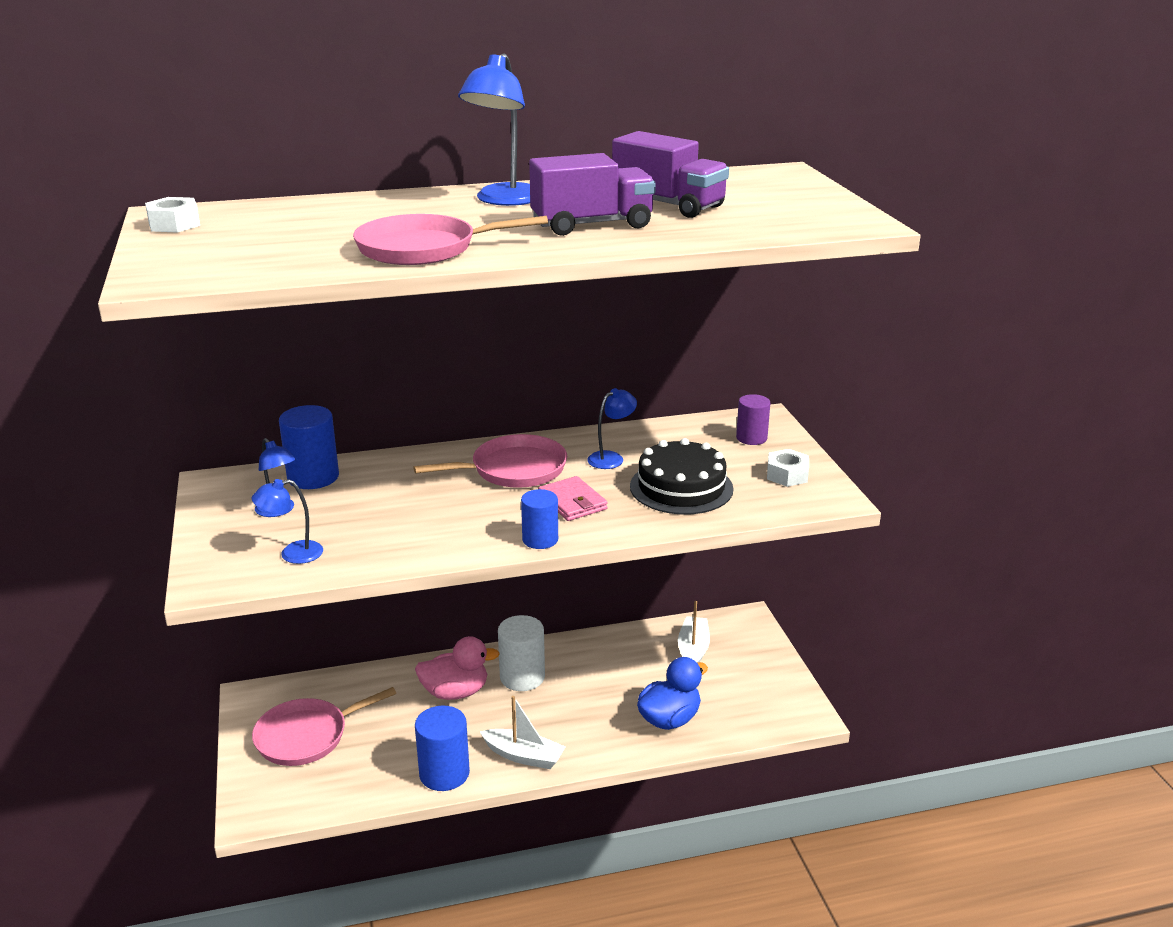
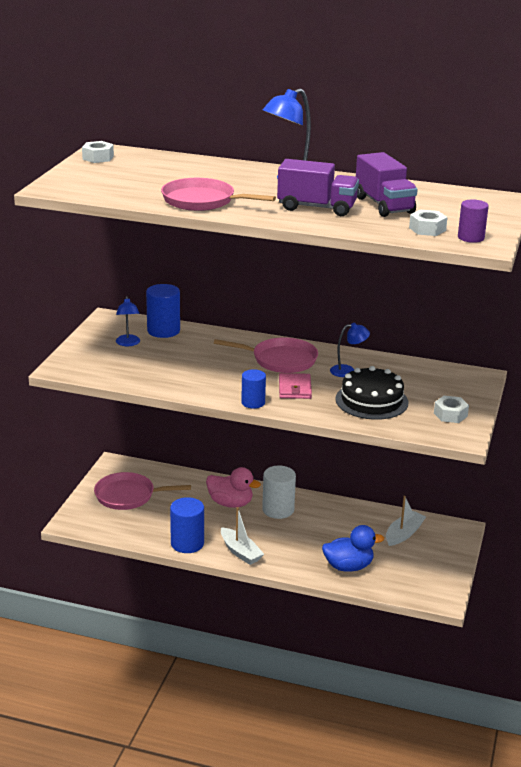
camera: 30 degrees right, 0 degrees up
(292, 554) = (114, 368): blue lamp -> none
(751, 438) = (455, 386): purple cylinder -> purple cylinder (471, 238)
(767, 221) = (427, 229): none -> white nut

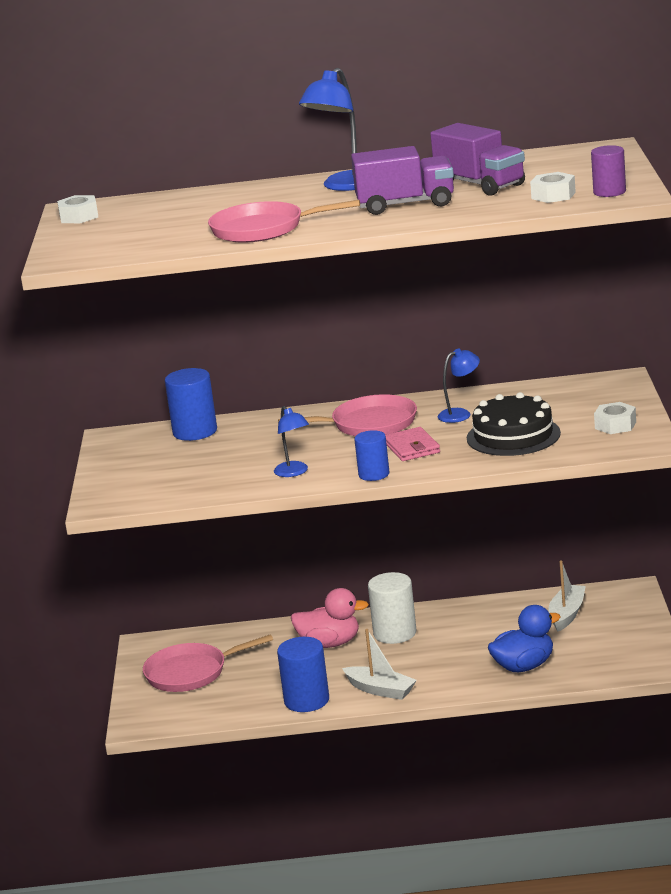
camera: 15 degrees left, 5 degrees down
(128, 343) = (162, 456): blue lamp -> blue lamp (294, 472)

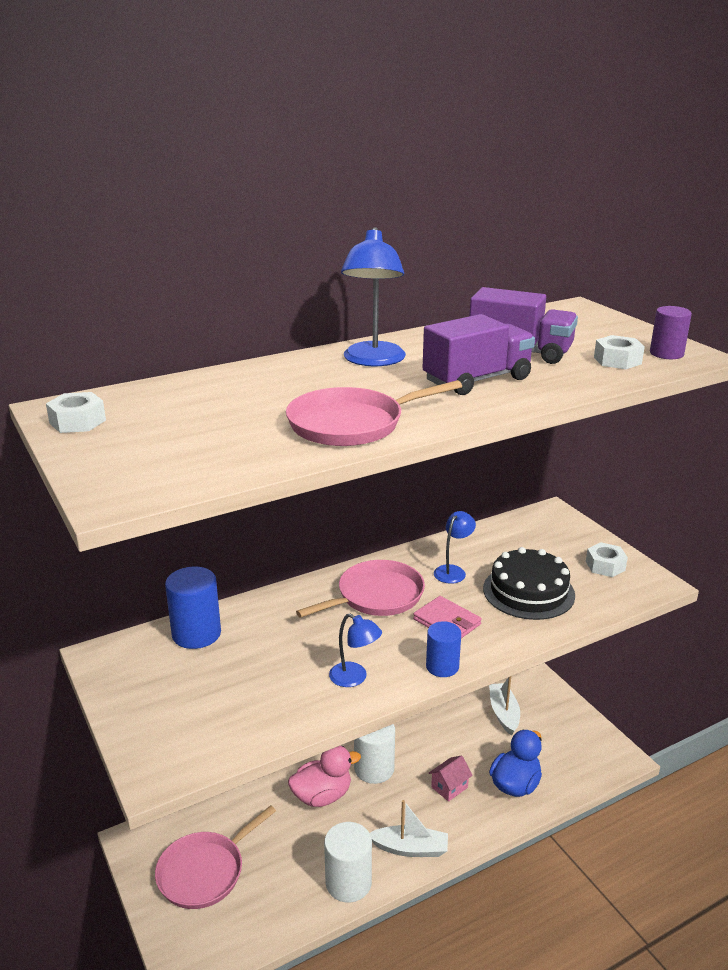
camera: 30 degrees left, 5 degrees up
(306, 700) = (348, 883): blue cylinder -> white cylinder
(456, 657) = (449, 787): none -> pink house

